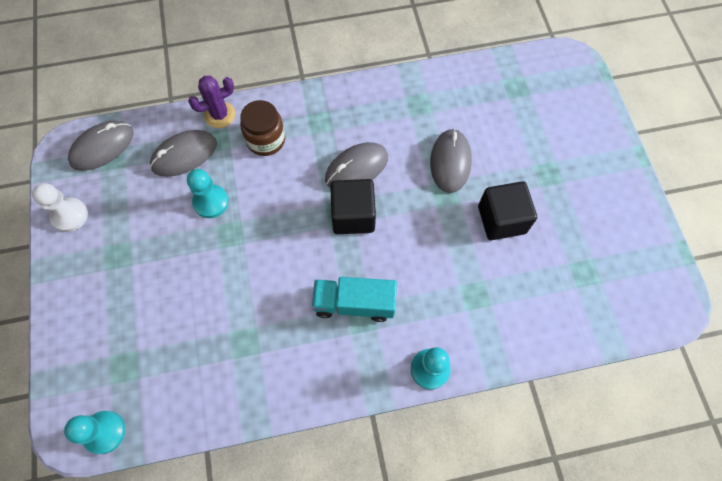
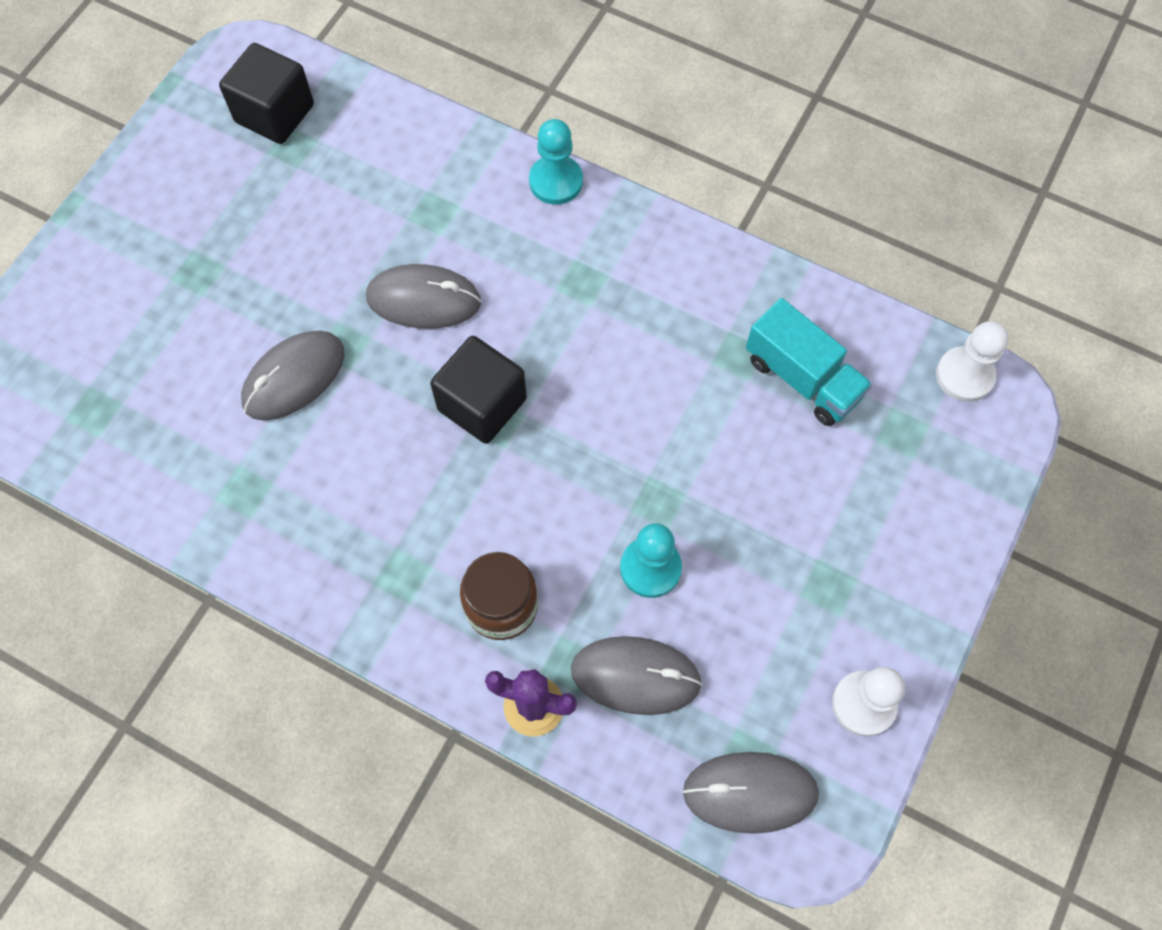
camera: 140 degrees left, 0 degrees up
(104, 432) = (964, 375): turquoise pawn -> white pawn
(354, 303) = (575, 302): turquoise truck -> turquoise truck (802, 378)
(356, 168) = (418, 464): grey mouse -> grey mouse (423, 300)
(501, 219) = (314, 264): black cube -> black cube (275, 113)

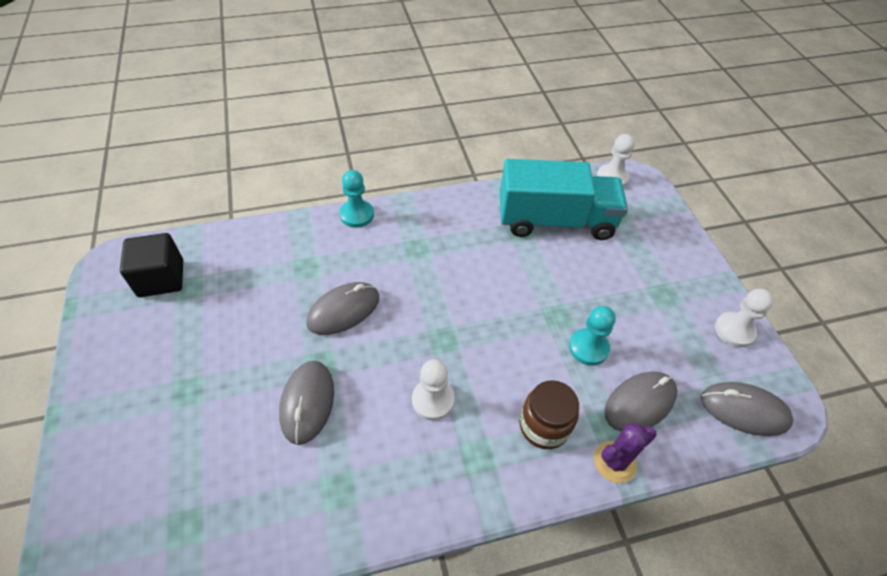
camera: 45 degrees left, 15 degrees down
(416, 479) = (433, 400): none -> white pawn
(482, 404) = (427, 337): black cube -> none
(750, 792) = (744, 410): grey mouse -> grey mouse turned 60 degrees clockwise
(802, 378) = (555, 221): turquoise truck -> turquoise truck, size x1.64

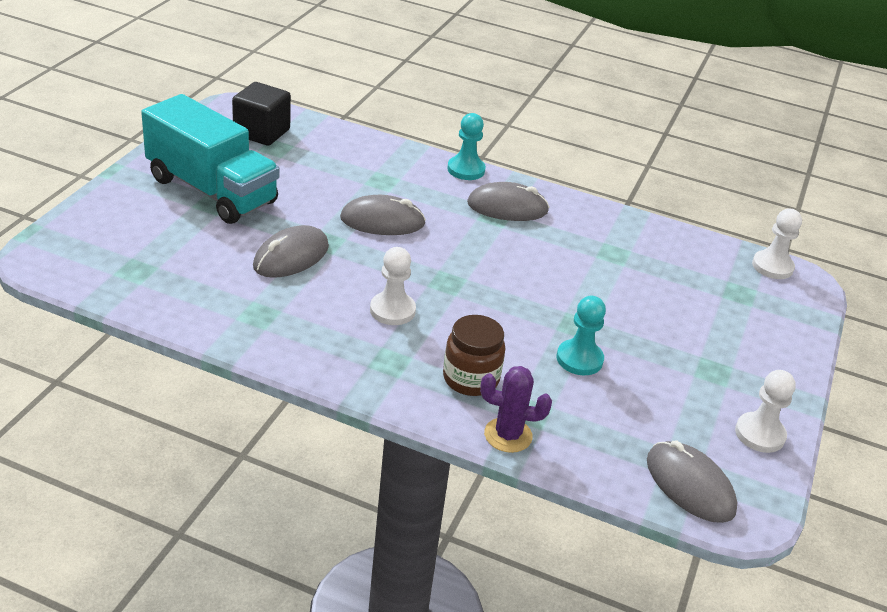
camera: 35 degrees right, 15 degrees down
(555, 221) = (661, 265): turquoise truck -> turquoise truck (212, 190)
(640, 403) = (583, 418): grey mouse -> grey mouse (507, 207)

